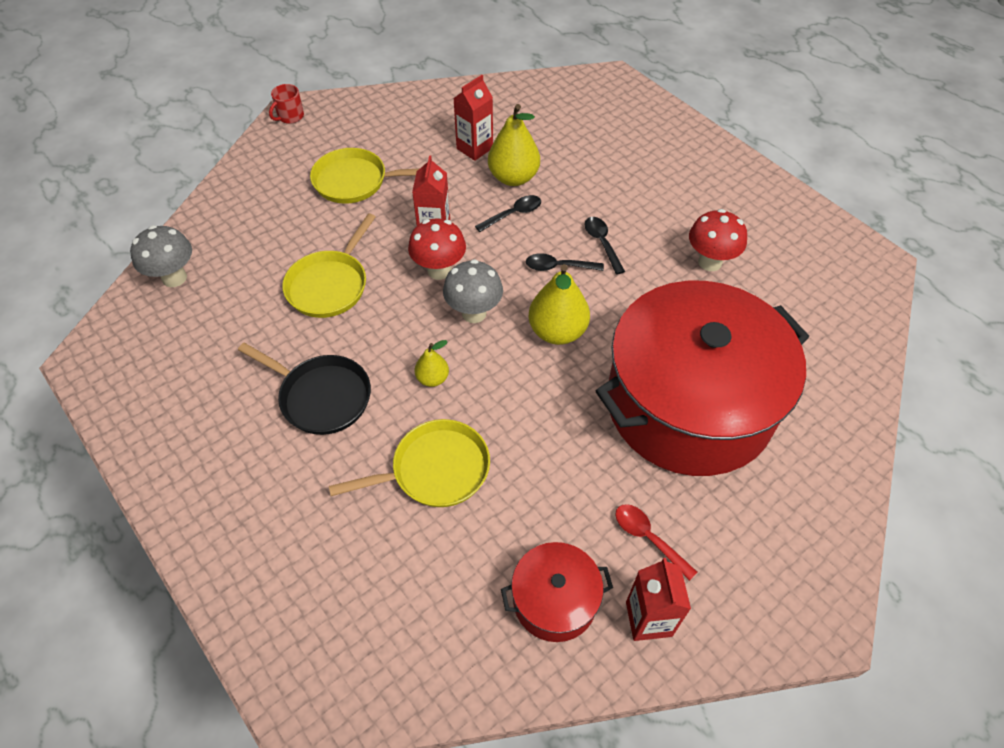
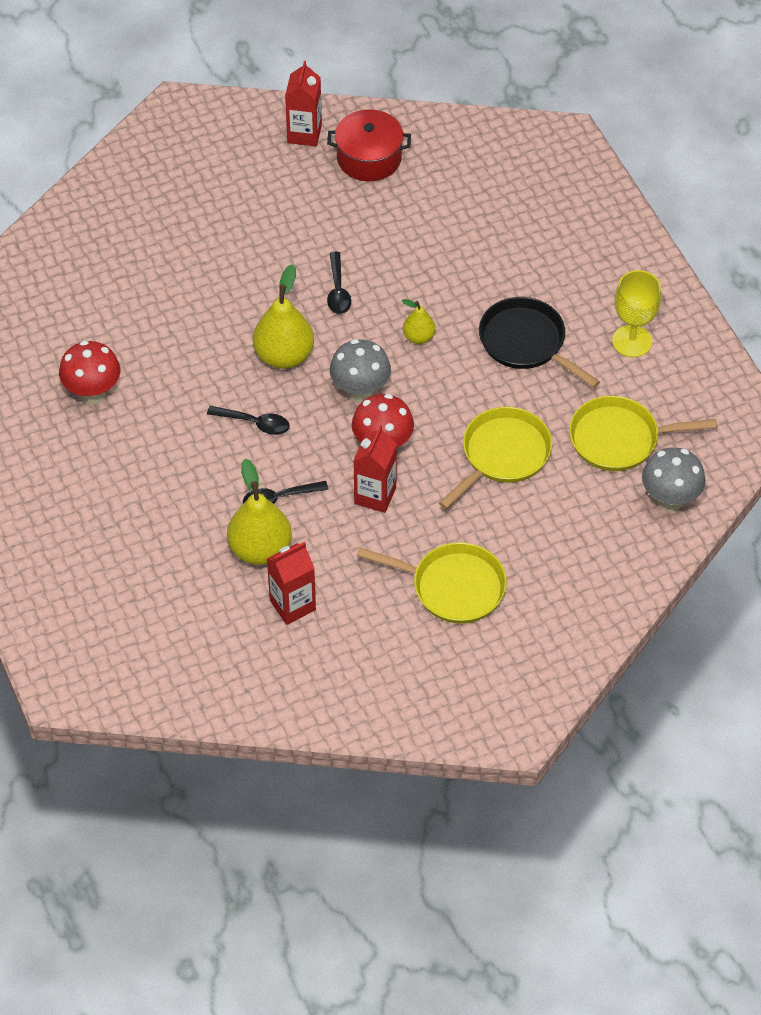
camera: 165 degrees left, 0 degrees up
(209, 423) = (632, 341): none -> yellow goblet
(290, 116) = (522, 717): red mug -> none
(435, 470) = (436, 261): yellow pan -> yellow pan (619, 439)
(602, 243) = (195, 440): black spoon -> black spoon (338, 290)
(648, 538) = (280, 180): red spoon -> none
(689, 404) = (193, 266): red pot -> none

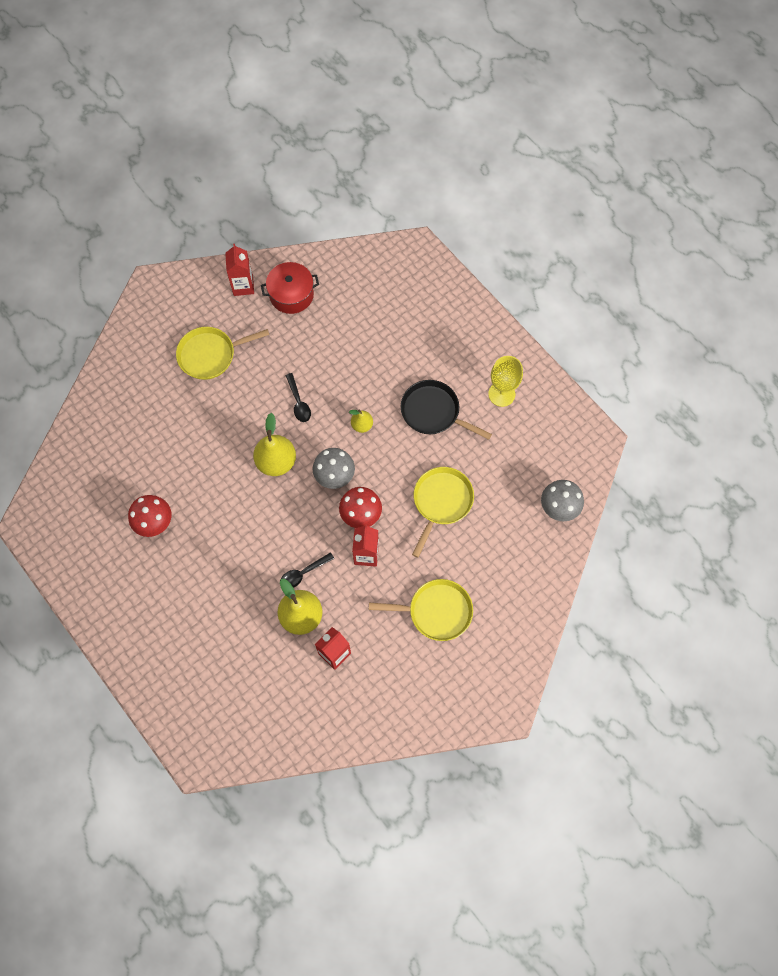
camera: 15 degrees left, 15 degrees up
(255, 423) = (271, 519): black spoon -> none
(619, 439) = (513, 470): yellow pan -> yellow pan (210, 355)

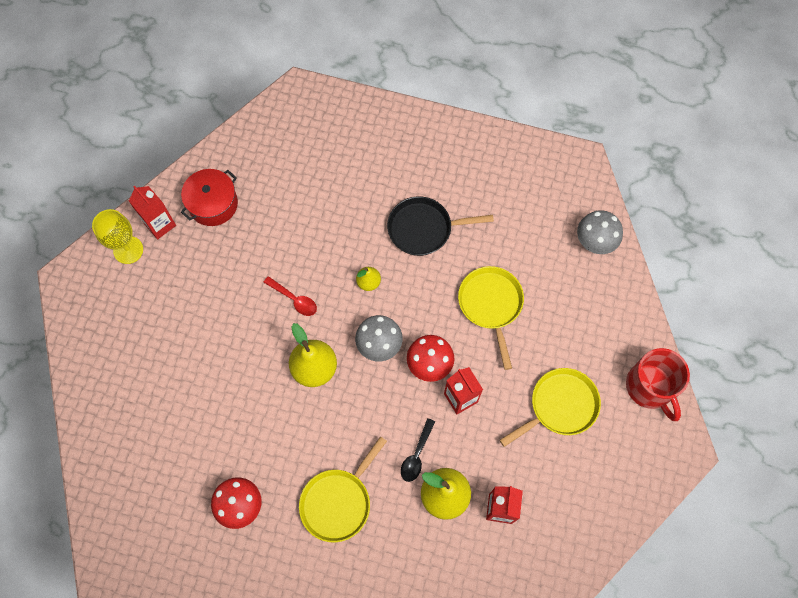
camera: 35 degrees left, 0 degrees up
(210, 355) = (176, 309): yellow pan -> yellow pan (338, 502)
(298, 402) = (294, 299): black spoon -> red spoon
(501, 394) = (471, 174): yellow goblet -> yellow goblet (128, 250)
(517, 645) = (650, 387): none -> red mug

